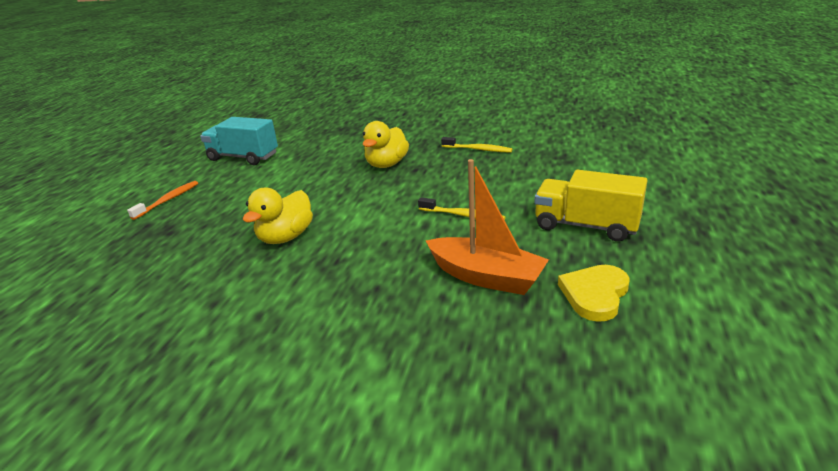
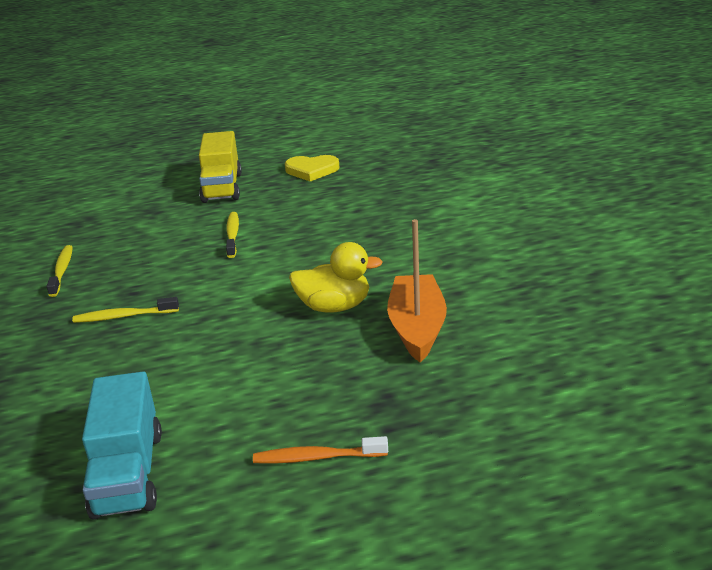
camera: 120 degrees left, 0 degrees up
(387, 164) = (123, 316): yellow duck -> yellow toothbrush
(486, 277) = (320, 203): orange boat -> orange boat (417, 327)

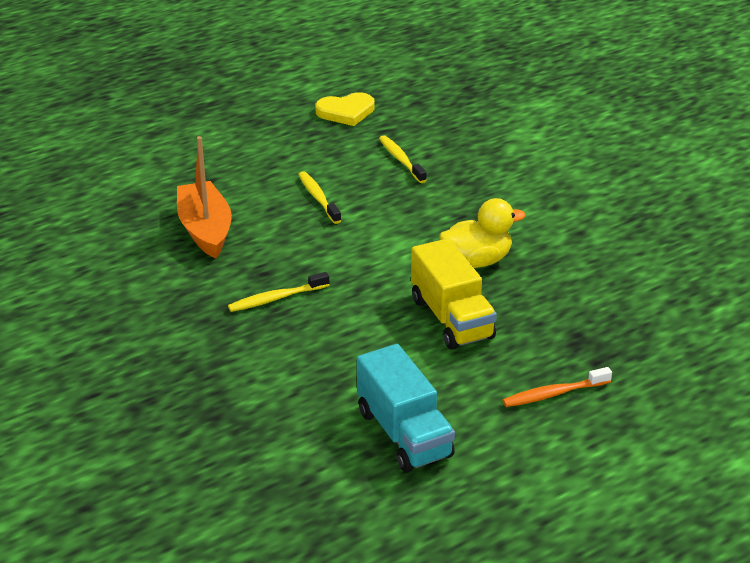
camera: 20 degrees left, 5 degrees up
(62, 271) = (165, 260): yellow toothbrush -> yellow toothbrush (401, 160)
(222, 187) = (261, 143): yellow truck -> yellow truck (451, 318)
(417, 327) = (565, 271): orange boat -> orange boat (205, 230)

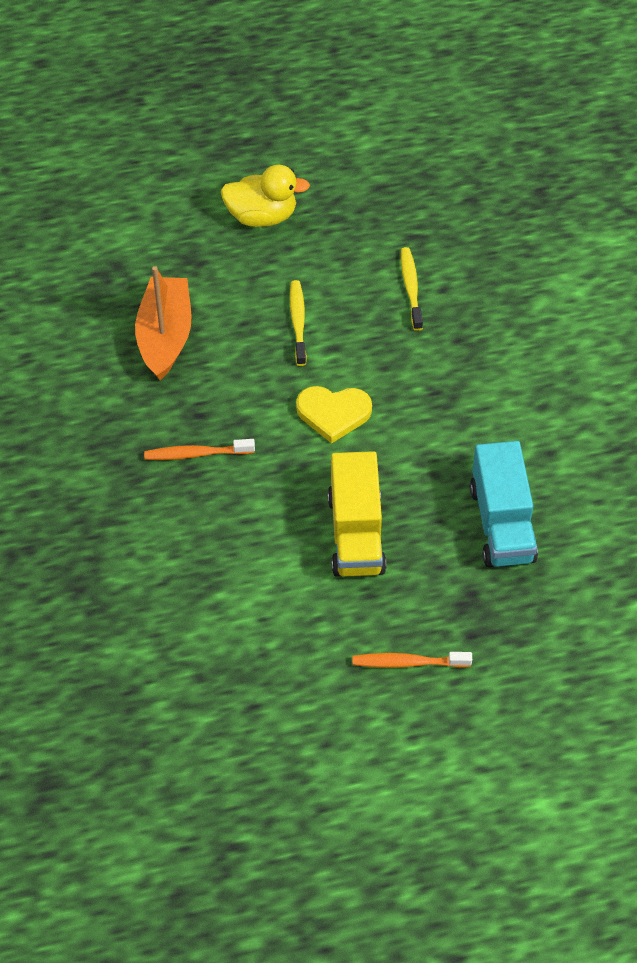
camera: 20 degrees right, 20 degrees up
(276, 298) = (196, 454): yellow toothbrush -> orange toothbrush
(346, 112) = (386, 195): yellow heart -> yellow heart (333, 413)
(404, 433) = (242, 665): turquoise truck -> turquoise truck (501, 523)
(477, 261) = (420, 462): yellow duck -> yellow duck (262, 216)

